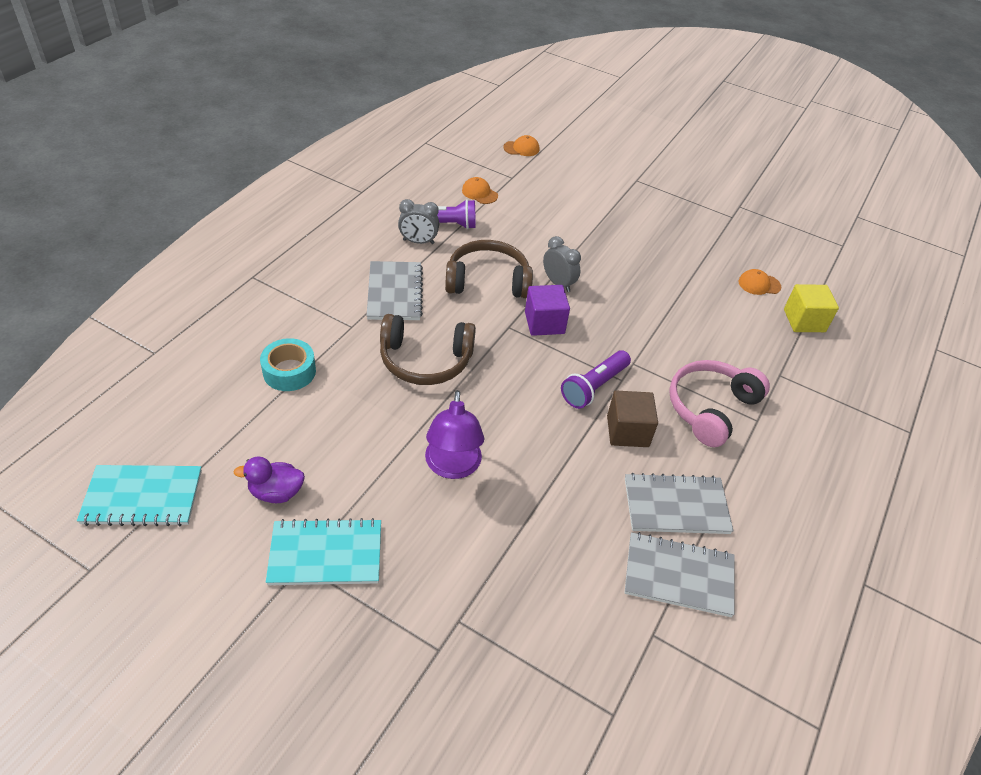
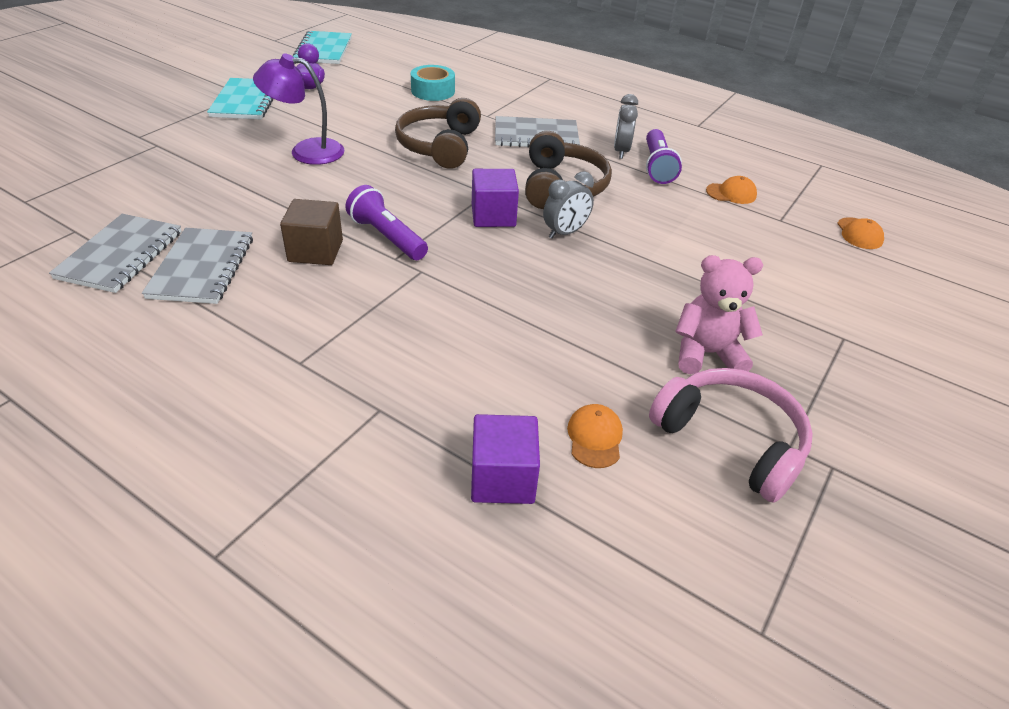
camera: 95 degrees right, 5 degrees down
(479, 193) = (731, 193): orange cap -> orange cap turned 45 degrees clockwise
(672, 233) = (706, 354): none -> pink teddy bear
(711, 408) = (332, 322): pink headphones -> pink headphones (730, 440)
(804, 321) = (502, 478): yellow cube -> purple cube

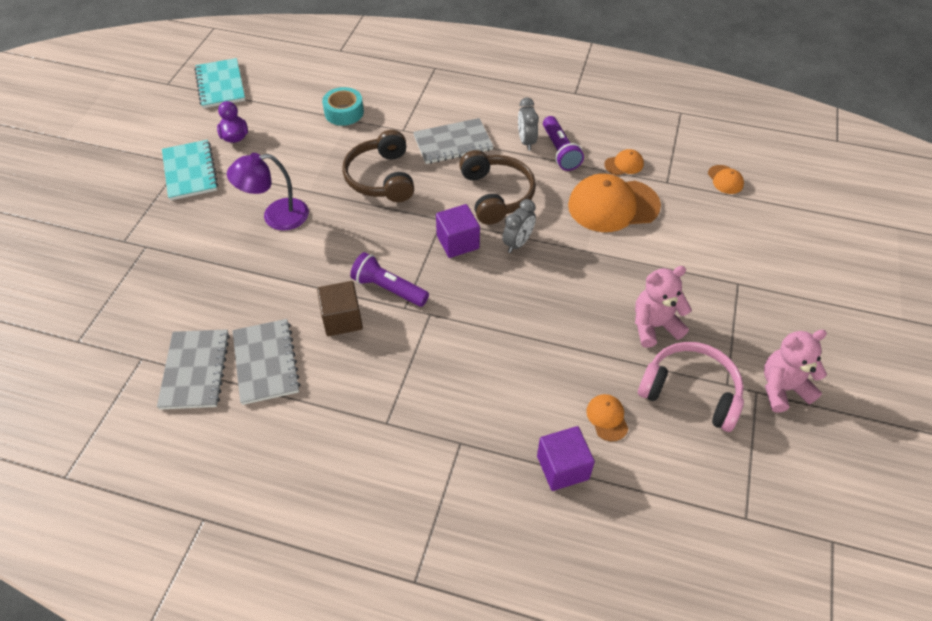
camera: 15 degrees left, 10 degrees up
(701, 226) = (613, 205): none -> orange cap
(876, 474) = (783, 388): none -> pink teddy bear

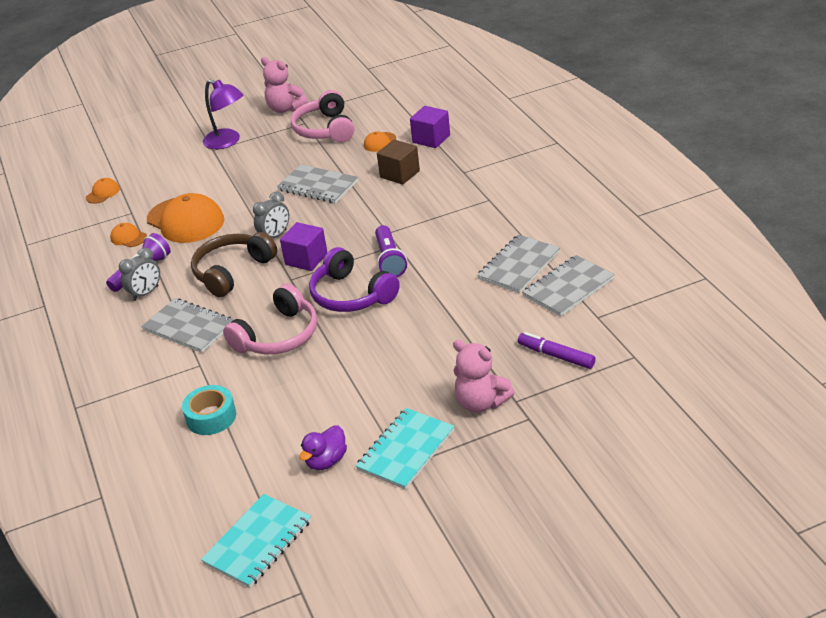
camera: 125 degrees left, 15 degrees down
(146, 299) = (556, 356): none -> purple marker
(276, 216) = (391, 358): purple lamp -> purple lamp (227, 142)
(342, 319) = (442, 261): brown cube -> brown cube (400, 174)
(374, 239) = (351, 295): none -> purple headphones
(381, 178) = (278, 336): brown headphones -> pink headphones
(518, 243) = (275, 236): grey clock -> grey clock turned 135 degrees clockwise
(571, 316) = (318, 186): none -> grey notebook
(654, 326) = (288, 158): pink teddy bear -> pink teddy bear (481, 403)

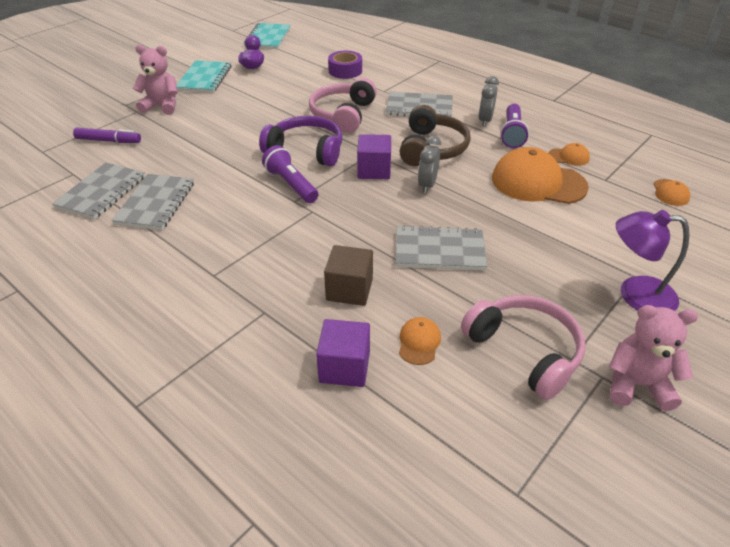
camera: 150 degrees right, 5 degrees up
(211, 417) = (345, 71): turquoise tape -> purple tape

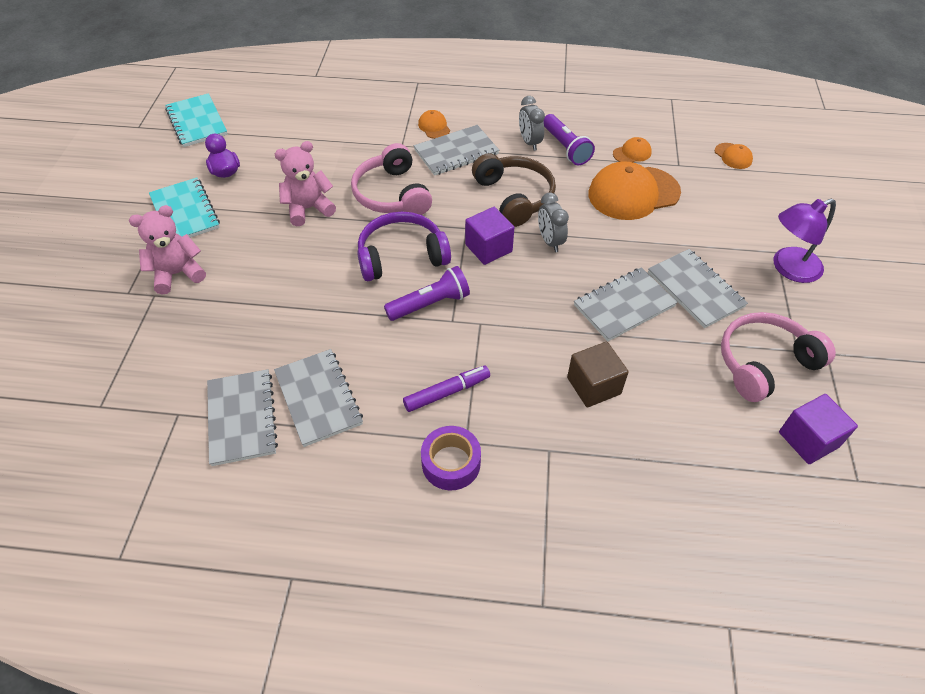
camera: 35 degrees left, 10 degrees up
(108, 141) = (168, 350): purple marker -> purple marker (447, 392)
(291, 185) = (430, 304): purple flashlight -> purple flashlight turned 135 degrees clockwise
(344, 367) = (661, 459): purple cube -> purple cube (808, 439)
(345, 71) = (335, 135): purple tape -> purple tape (451, 463)
(419, 342) = (690, 402): orange cap -> orange cap (434, 127)
(518, 268) = (695, 289): none -> grey notebook
(524, 351) = (764, 363): pink headphones -> pink headphones turned 45 degrees counterclockwise
(637, 385) = (851, 346): pink teddy bear -> pink teddy bear (308, 209)

